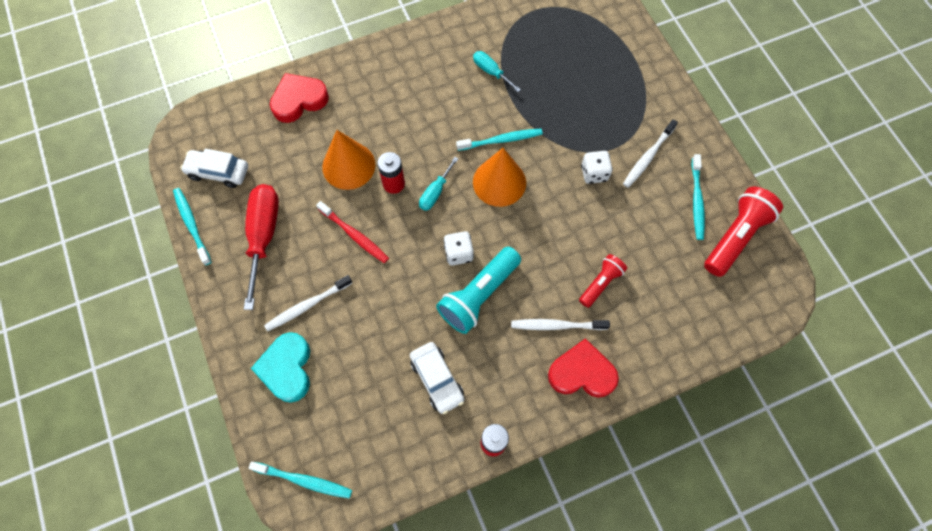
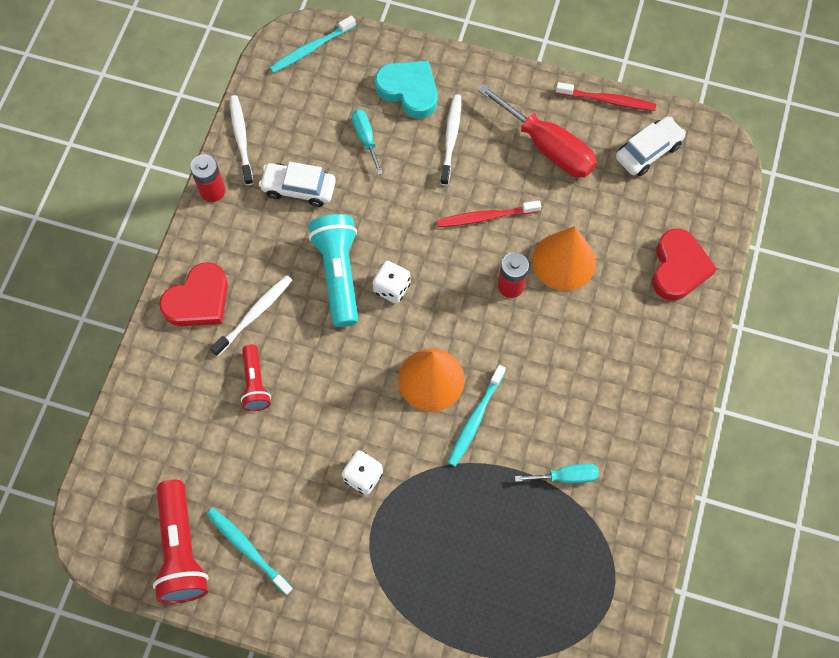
camera: 130 degrees right, 0 degrees up
(192, 225) = (607, 100): turquoise toothbrush -> red toothbrush
(435, 192) = (470, 315): turquoise screwdriver -> turquoise screwdriver (366, 139)
(648, 157) = (333, 546): white toothbrush -> white toothbrush (241, 138)

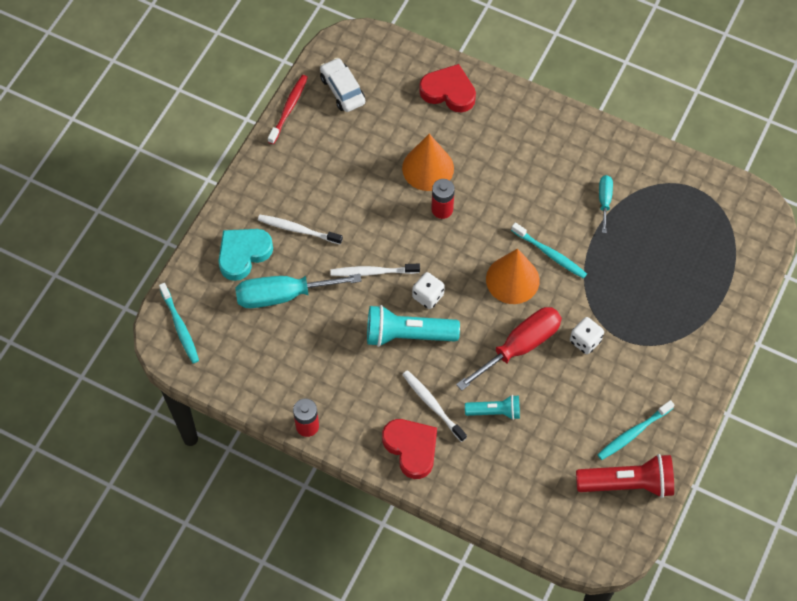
camera: 80 degrees left, 5 degrees down
(241, 138) = (259, 396): white toothbrush -> white toothbrush (372, 272)
(255, 383) = (495, 411): red flashlight -> turquoise flashlight
(299, 188) = (320, 355): white car -> none
(366, 139) = (283, 295): turquoise screwdriver -> turquoise screwdriver, size x1.91
(485, 217) = (377, 216): red toothbrush -> none
(548, 147) = (322, 160): red screwdriver -> red screwdriver (520, 346)

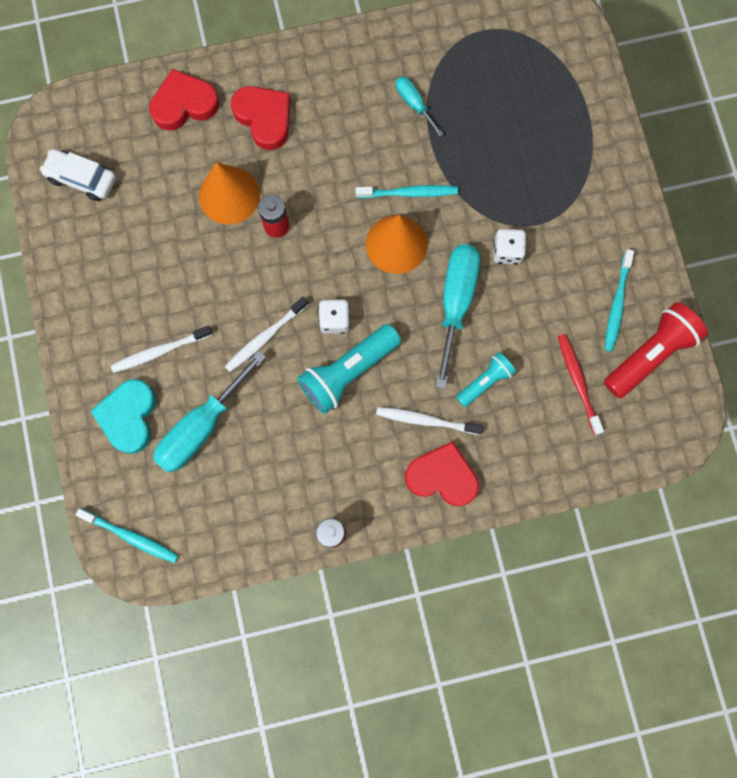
camera: 40 degrees left, 15 degrees up
(289, 108) = (46, 237): red toothbrush -> red toothbrush (578, 382)
(493, 137) = (264, 118): none -> red heart
(520, 346) = (455, 302): red screwdriver -> turquoise screwdriver

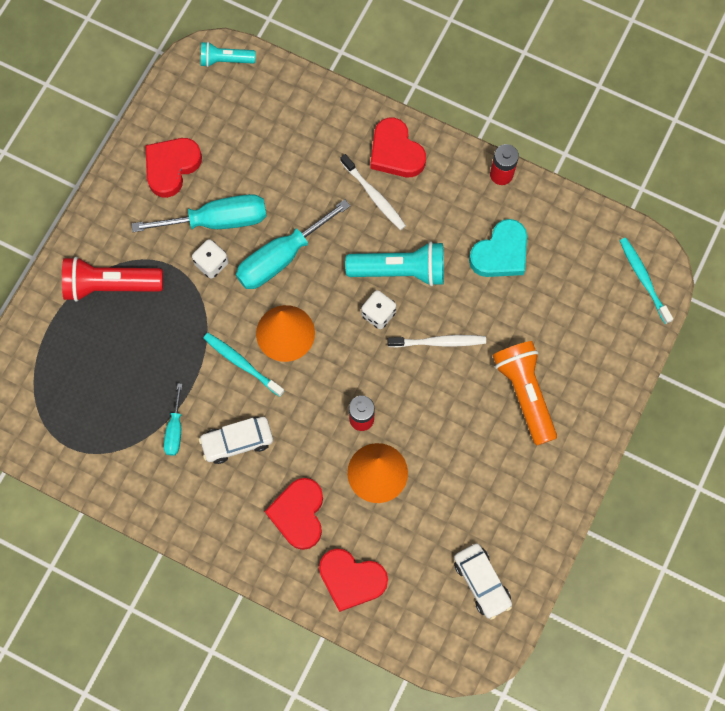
camera: 140 degrees left, 5 degrees down
(129, 416) = (583, 363): turquoise heart -> turquoise heart (500, 253)
(160, 351) = (524, 393): white toothbrush -> orange flashlight
(201, 427) = (536, 315): turquoise screwdriver -> turquoise screwdriver (218, 220)
(358, 133) = (237, 441): none -> white car
(485, 381) = (310, 189): turquoise flashlight -> turquoise flashlight (225, 60)
(578, 382) = (248, 139): red toothbrush -> none
(617, 304) = (171, 167): turquoise toothbrush -> red heart
(649, 354) = (182, 118): red flashlight -> red flashlight (110, 285)

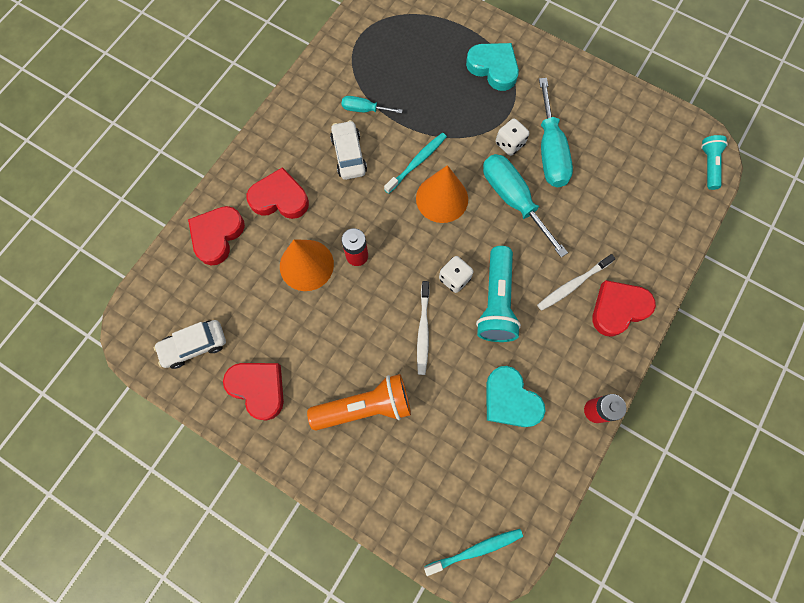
camera: 95 degrees right, 0 degrees up
(110, 285) = (493, 68): red flashlight -> turquoise heart
(171, 167) = (600, 117): red heart -> red heart (258, 388)

